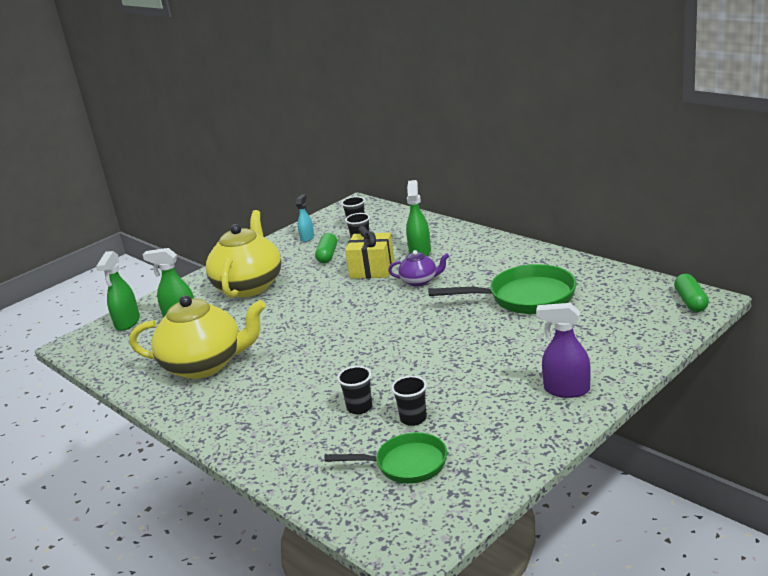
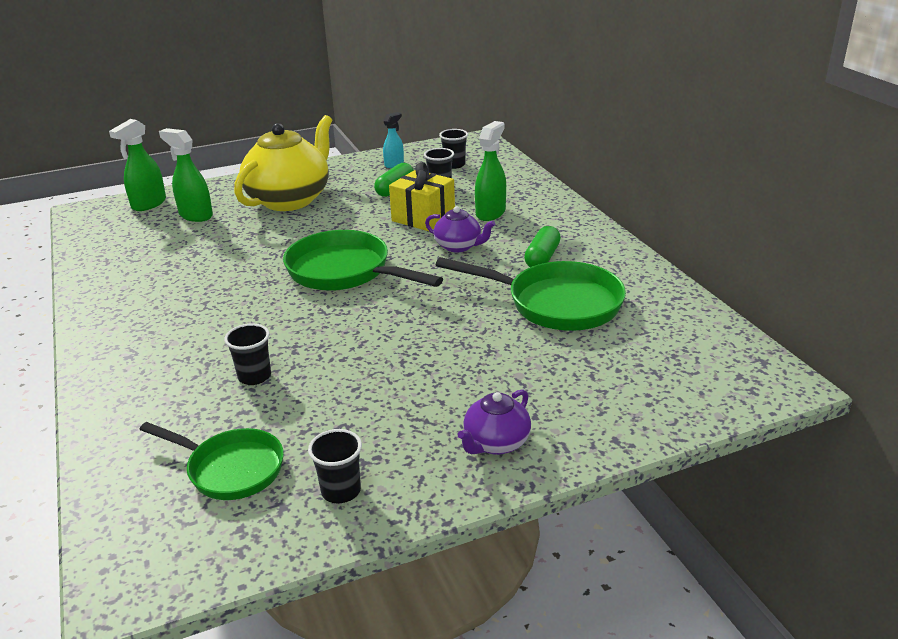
camera: 20 degrees right, 5 degrees up
(205, 365) = (165, 272): yellow teapot -> none
(351, 322) = (345, 272): none -> green pan
(413, 418) = (294, 412): black cup -> black cup (341, 491)
(566, 390) = (495, 443): purple spray bottle -> purple teapot
(690, 301) = (759, 377): green capsule -> green capsule (542, 258)

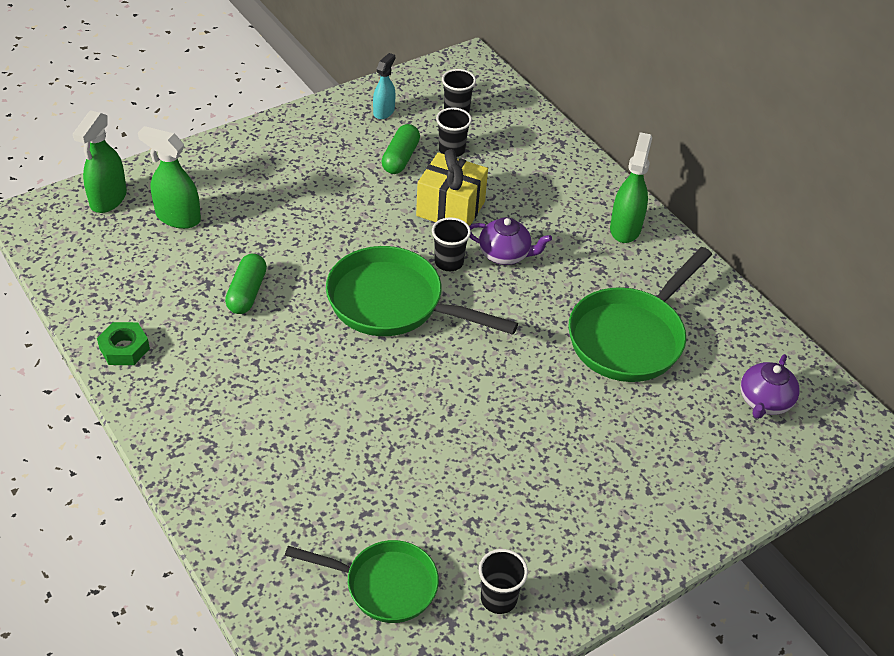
camera: 15 degrees left, 15 degrees up
(101, 288) = (124, 348): none -> green nut
(254, 376) = (357, 465): black cup -> black cup (449, 262)
(290, 199) = (282, 183): yellow teapot -> none
(490, 213) = (524, 196): green spray bottle -> green spray bottle (625, 228)
(495, 443) = (621, 527): purple teapot -> purple teapot (764, 402)
(542, 258) = (599, 268): green capsule -> green capsule (247, 293)
(556, 303) = (630, 337): green pan -> green pan turned 120 degrees clockwise

